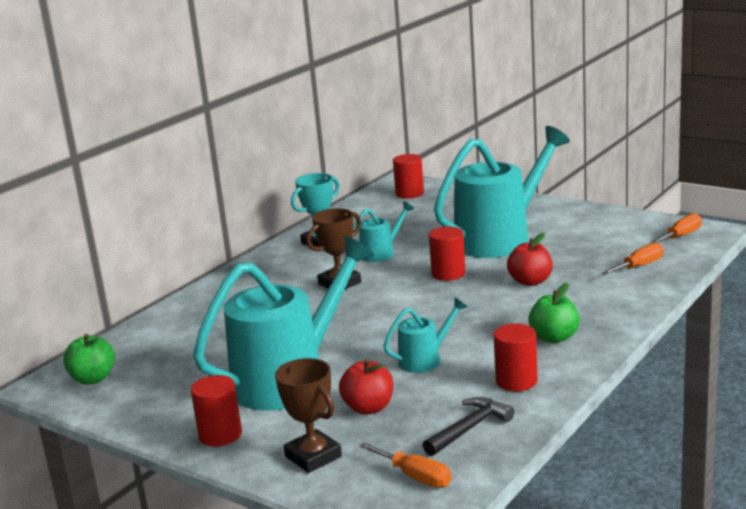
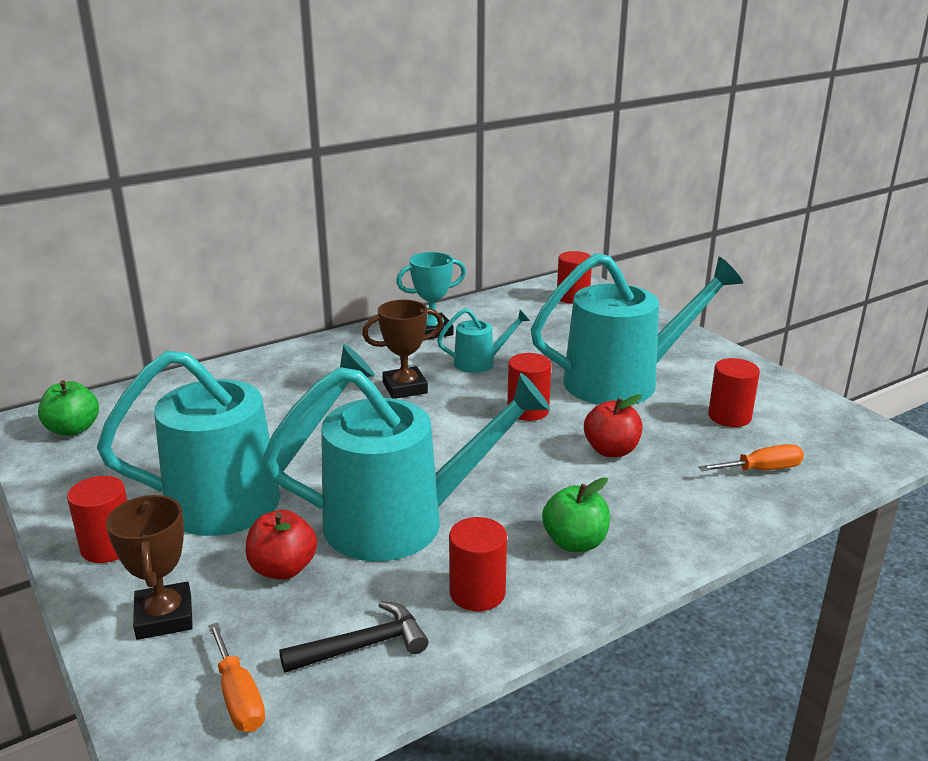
camera: 20 degrees right, 5 degrees up
(425, 360) = (402, 522): turquoise watering can -> turquoise watering can, size x2.20
(593, 241) = (729, 416): none -> red cylinder
(681, 236) = (848, 441): orange screwdriver -> none

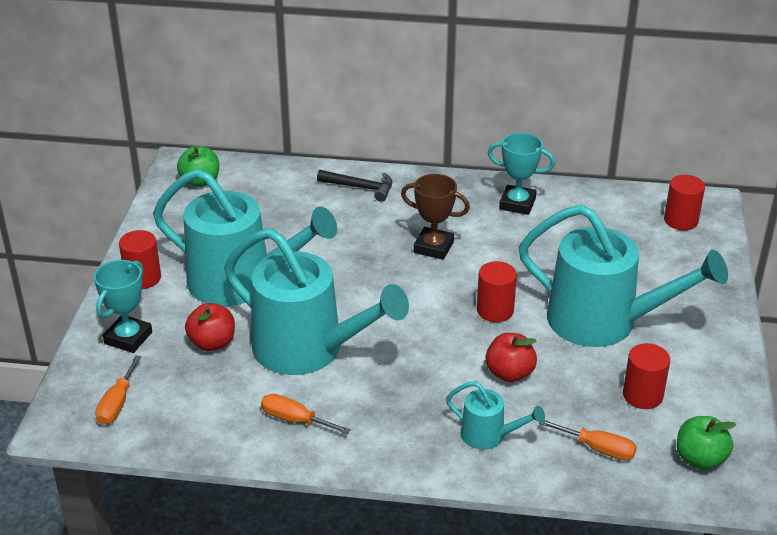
camera: 40 degrees right, 10 degrees up
(164, 617) = (128, 338): brown trophy -> turquoise trophy
(362, 646) = (201, 413): black hammer -> black hammer (360, 187)
(477, 593) = (295, 420): red cylinder -> orange screwdriver
(480, 362) = (516, 251): turquoise watering can -> turquoise watering can (489, 436)
(575, 542) = (392, 423): green apple -> green apple (700, 459)

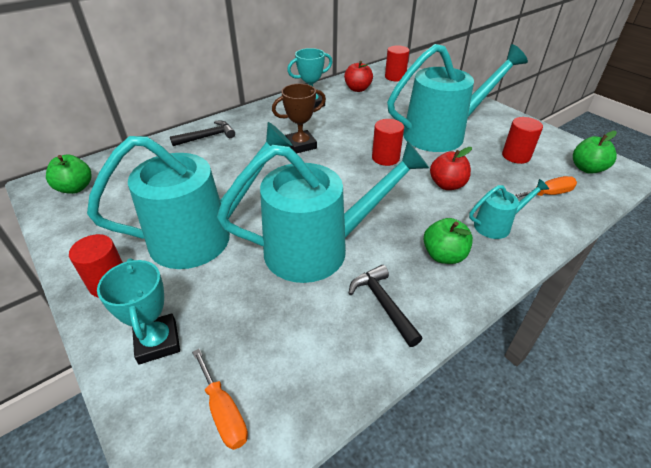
camera: 45 degrees left, 5 degrees up
(212, 343) = (240, 293): red apple -> red apple (357, 89)
(295, 420) = (383, 304): orange screwdriver -> black hammer
(397, 423) = (444, 255): none -> green apple

